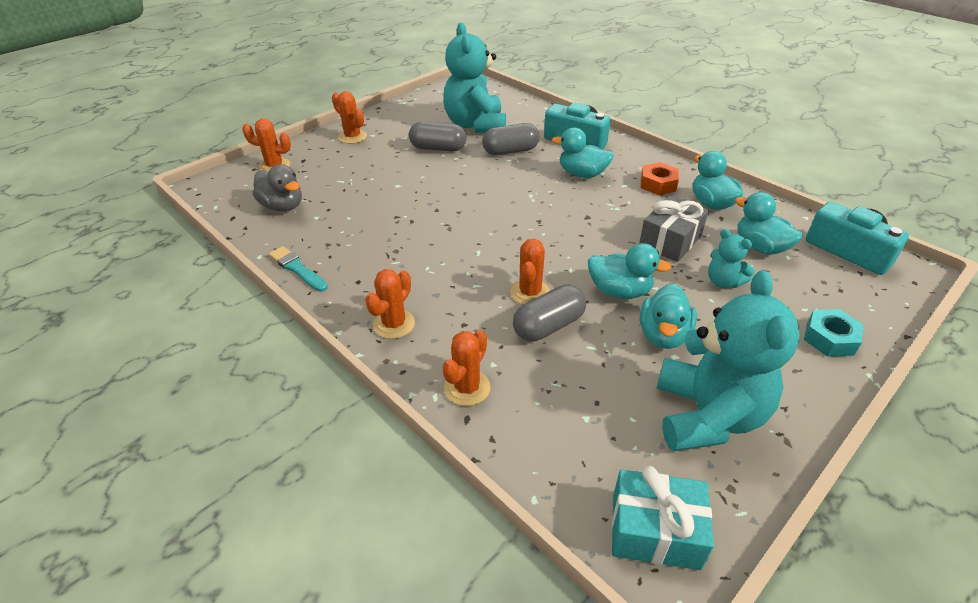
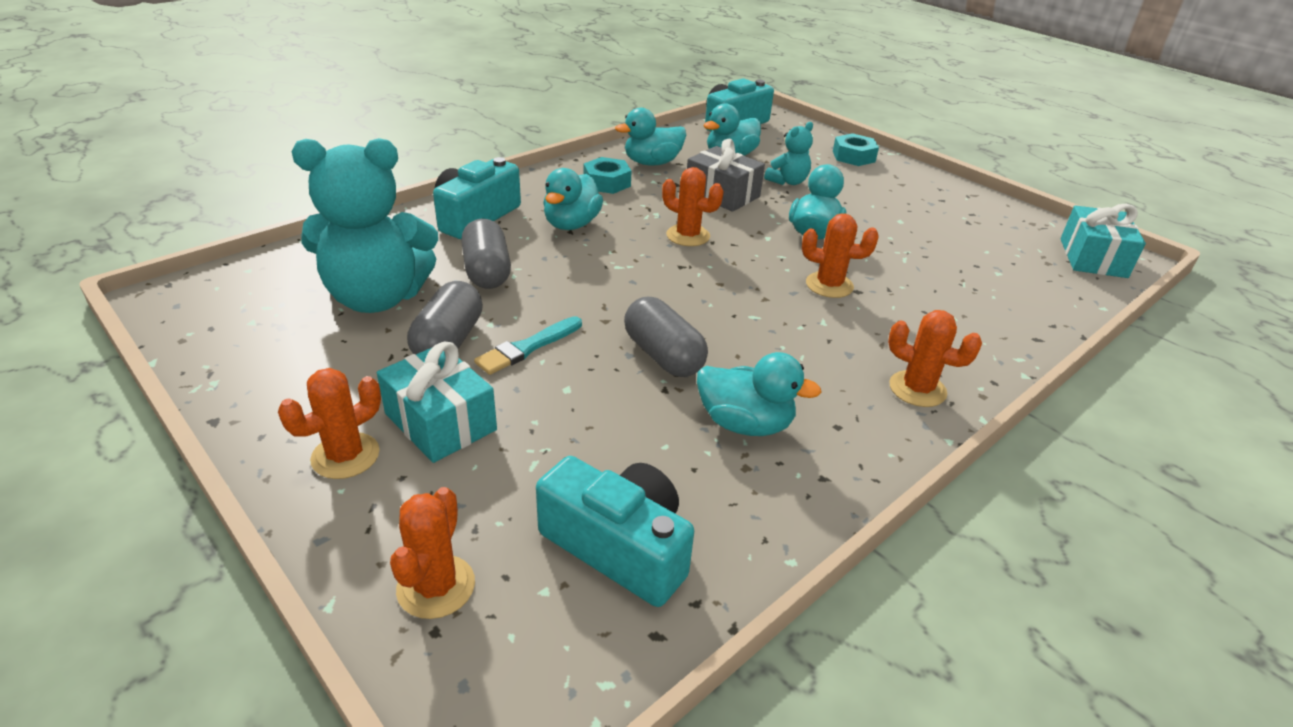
camera: 90 degrees left, 5 degrees down
(282, 206) = (619, 547): grey duck -> turquoise camera
(297, 268) = (820, 500): turquoise brush -> turquoise brush (527, 348)
(373, 154) = (440, 422): none -> turquoise gift
(467, 388) = (996, 336): orange cactus -> orange cactus (688, 236)
(548, 326) = (882, 279): grey capsule -> grey capsule (663, 355)
(658, 184) = (607, 183): orange nut -> turquoise nut
(663, 335) = (874, 221): turquoise duck -> turquoise duck (745, 424)
(707, 415) = (965, 219): turquoise teddy bear -> none

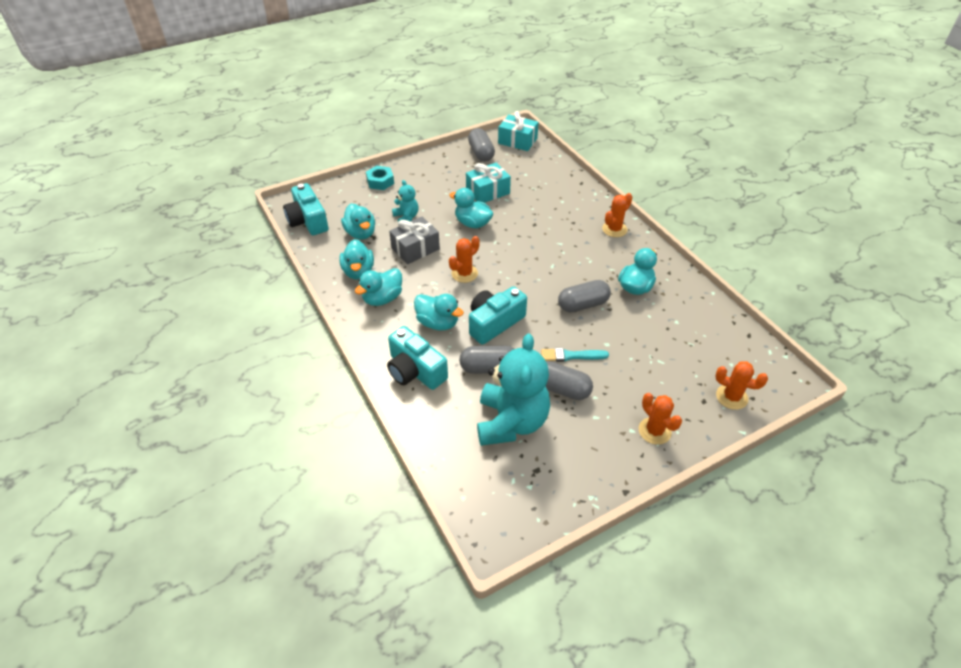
camera: 75 degrees left, 10 degrees up
(440, 422) = (630, 393): turquoise gift -> turquoise gift (488, 192)
(527, 348) = (571, 356): turquoise brush -> turquoise brush turned 120 degrees clockwise
(607, 183) = (382, 298): turquoise nut -> turquoise duck
(619, 547) = (708, 339): turquoise camera -> turquoise camera (494, 323)
(829, 285) = (527, 232): orange cactus -> none
(1012, 226) = (481, 153): none -> grey capsule

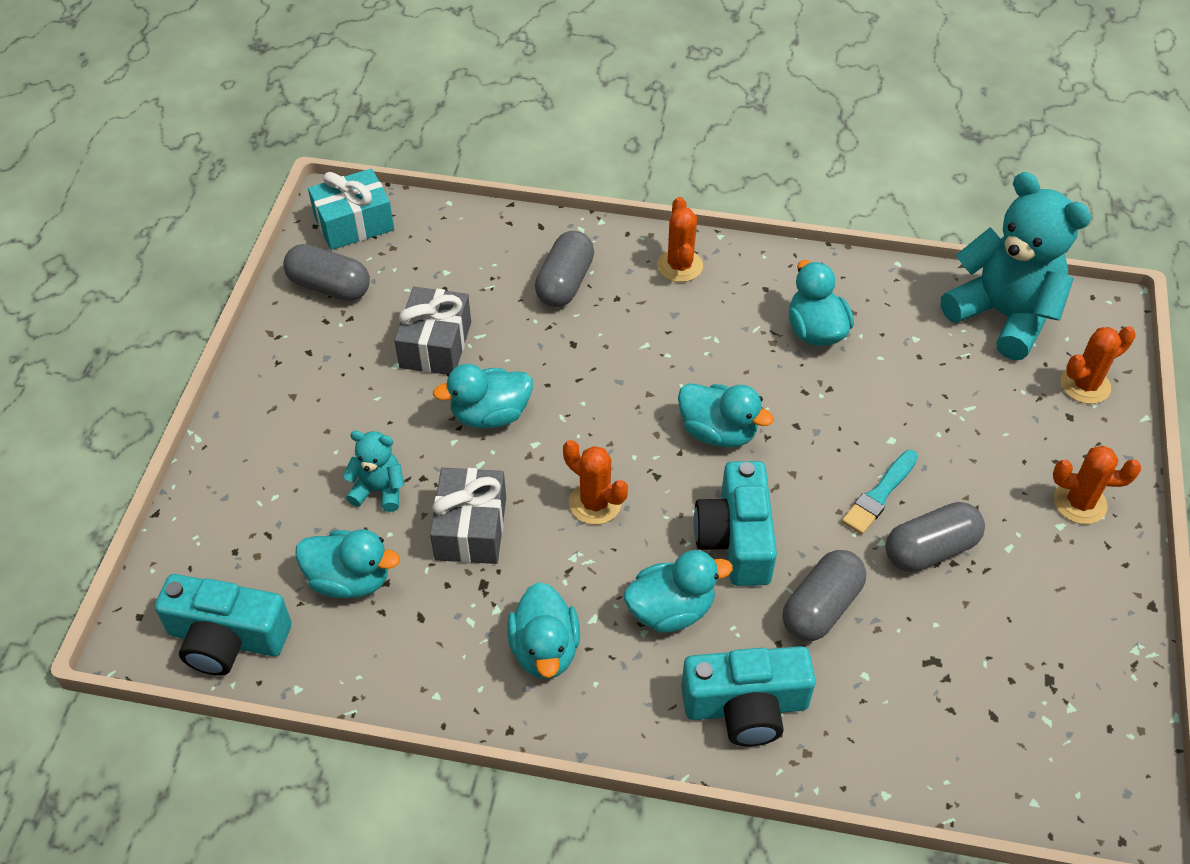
camera: 50 degrees left, 5 degrees up
(358, 272) = (446, 643): turquoise duck -> turquoise duck (718, 432)
(380, 181) = (242, 465): turquoise nut -> none
(464, 273) = (595, 503): orange cactus -> orange cactus turned 45 degrees counterclockwise
(488, 192) = (435, 345): turquoise gift -> grey gift
(511, 422) = (944, 651): turquoise teddy bear -> turquoise teddy bear (1003, 316)
(583, 305) = (795, 411): grey capsule -> grey capsule (565, 283)

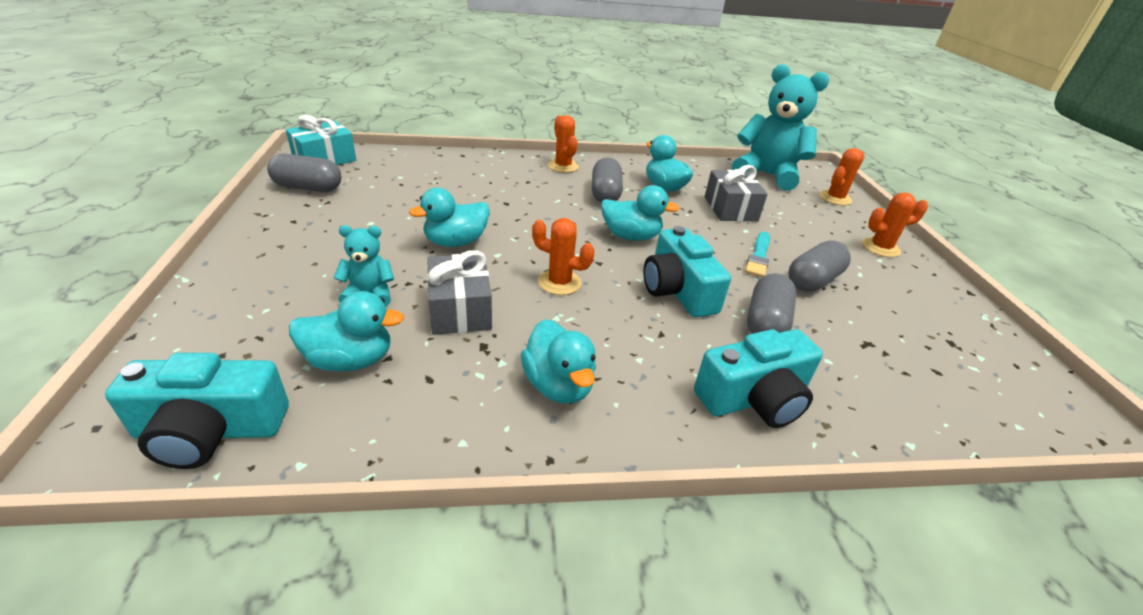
camera: 20 degrees left, 15 degrees down
(435, 345) = (401, 210): grey gift -> grey gift (730, 209)
(565, 283) = (489, 177): grey capsule -> grey capsule (605, 194)
(671, 610) = (653, 340): turquoise duck -> none

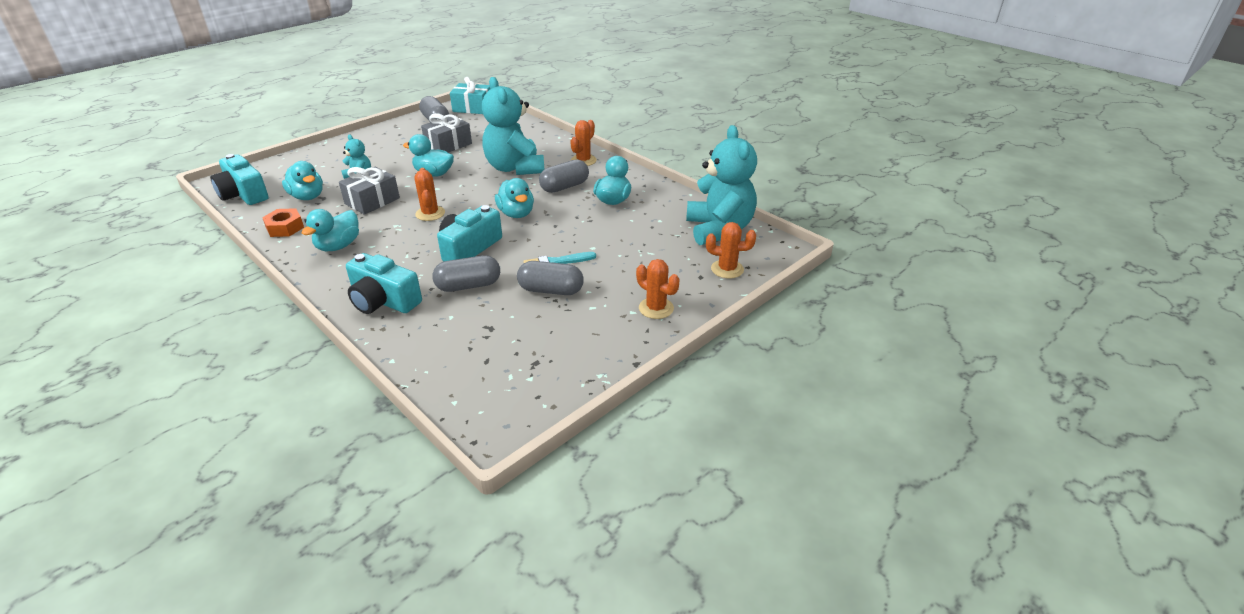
camera: 55 degrees right, 0 degrees up
(425, 421) = (285, 228): none -> orange nut
(523, 198) = (515, 168): none -> turquoise teddy bear
(730, 209) = (620, 232): grey gift -> grey gift (448, 145)

